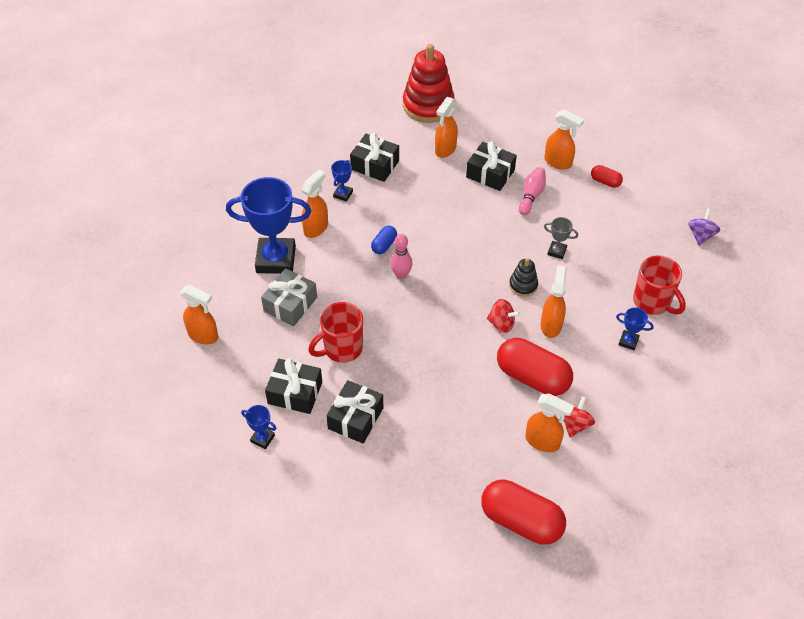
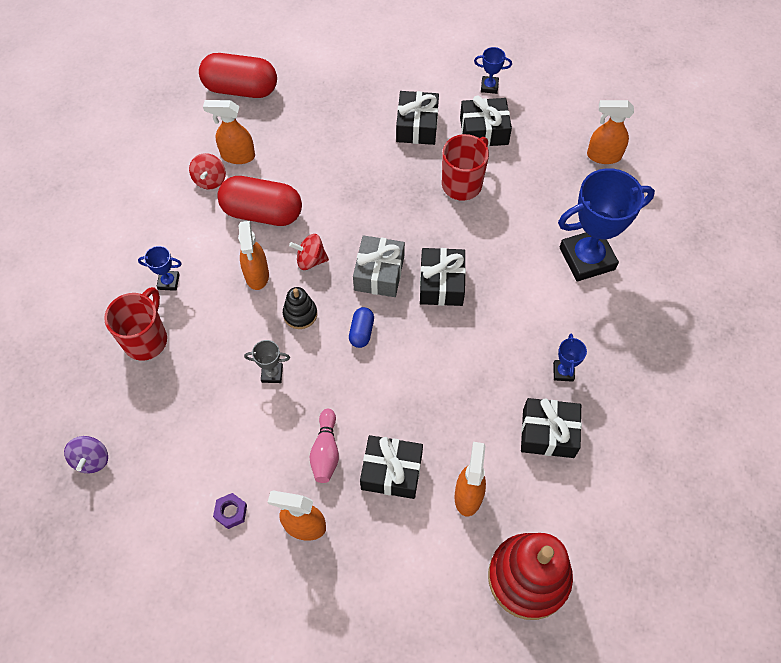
camera: 160 degrees right, 10 degrees up
(290, 304) = (540, 213): grey gift -> grey gift (379, 273)
(316, 228) = (567, 313): orange spray bottle -> none
(384, 245) = (478, 315): blue capsule -> blue capsule (361, 332)
(401, 275) = (441, 284): pink bowling pin -> black gift
(605, 182) = (231, 512): red capsule -> purple nut
(652, 302) = (146, 339): red mug -> red mug turned 75 degrees clockwise

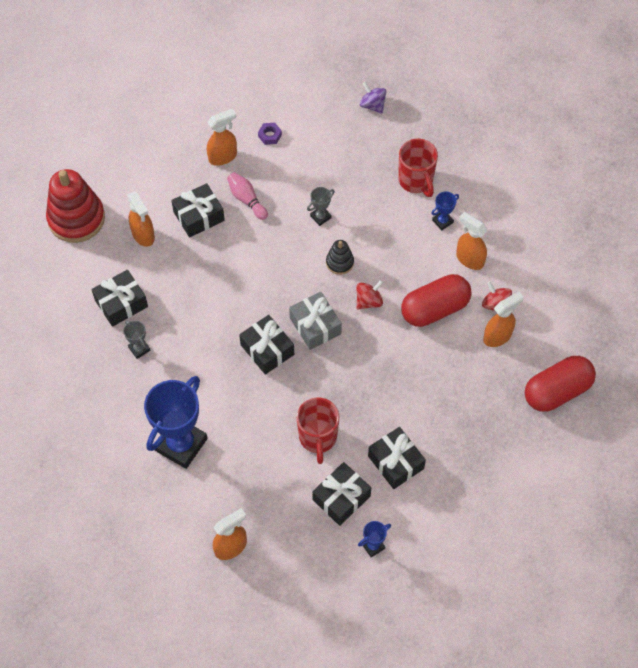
camera: 140 degrees right, 0 degrees up
(257, 275) = (392, 266): orange spray bottle -> orange spray bottle (469, 259)
(361, 332) = (290, 280): blue capsule -> none
(563, 372) = (139, 349): blue trophy -> grey trophy

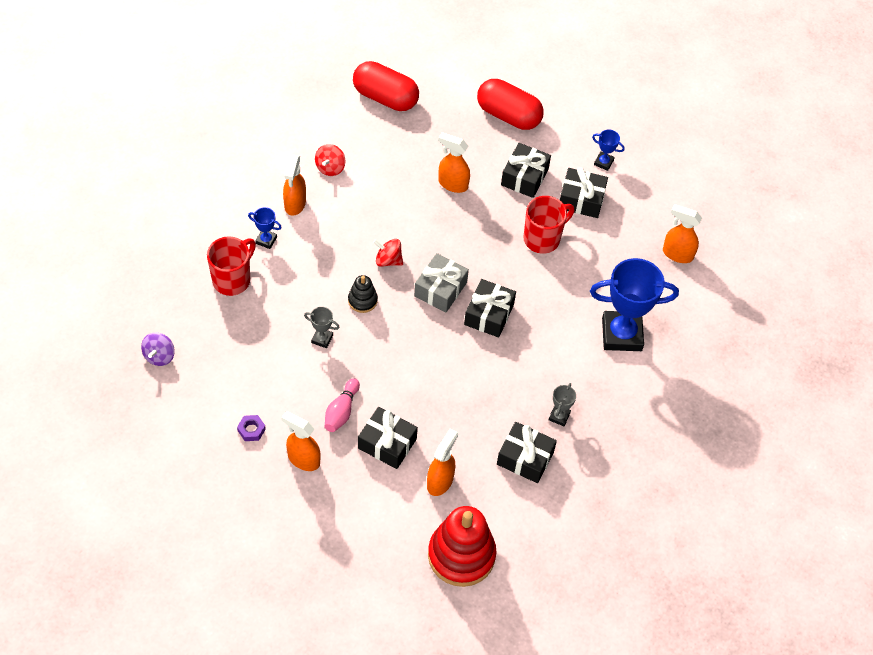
camera: 125 degrees left, 5 degrees down
(434, 309) = (363, 209): red capsule -> red capsule (508, 115)
(497, 336) = (360, 154): orange spray bottle -> orange spray bottle (452, 184)

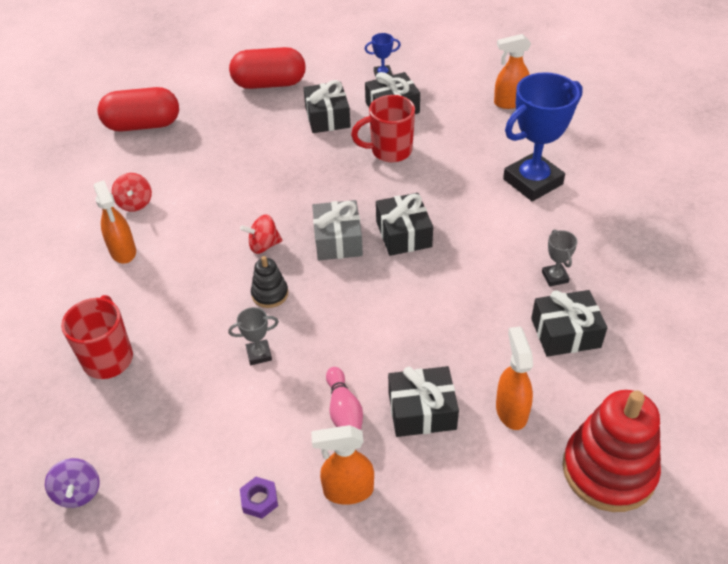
camera: 30 degrees left, 10 degrees down
(266, 240) = (118, 300): blue trophy -> none
(452, 184) = (268, 154): orange spray bottle -> none
(543, 239) = (390, 151): red mug -> red mug turned 120 degrees counterclockwise

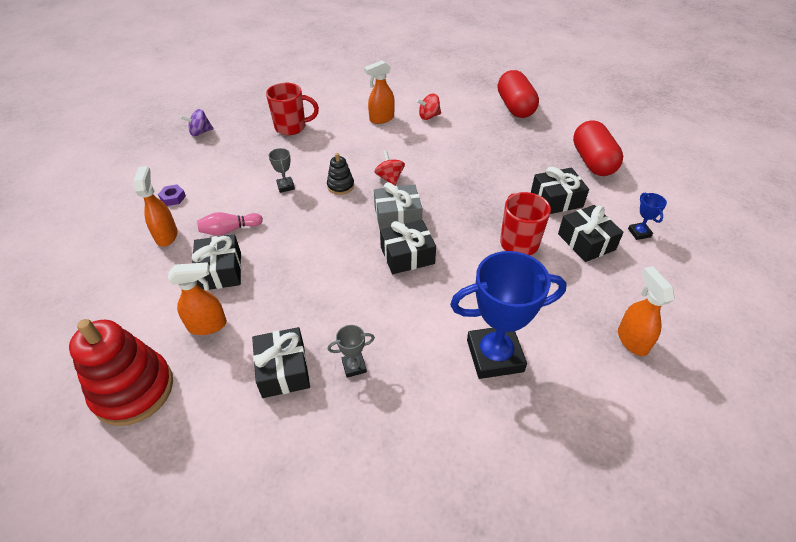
camera: 85 degrees right, 0 degrees up
(532, 181) = (494, 355): blue trophy -> blue trophy turned 60 degrees counterclockwise

